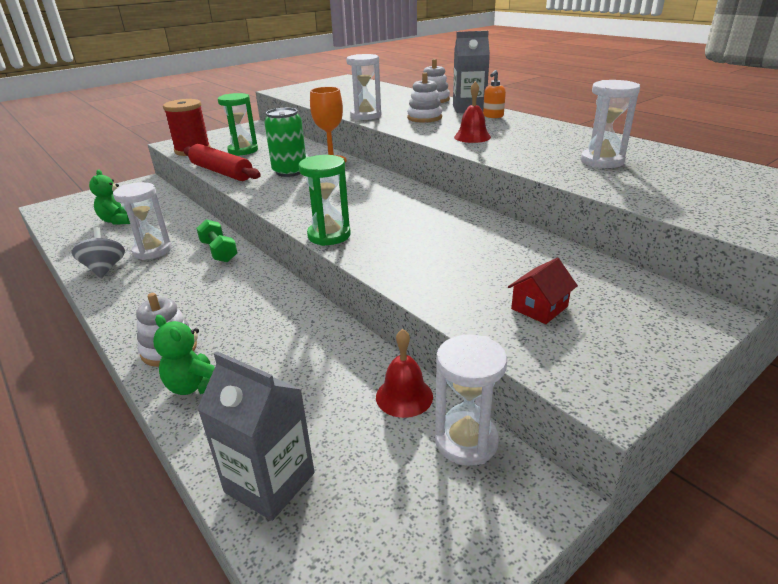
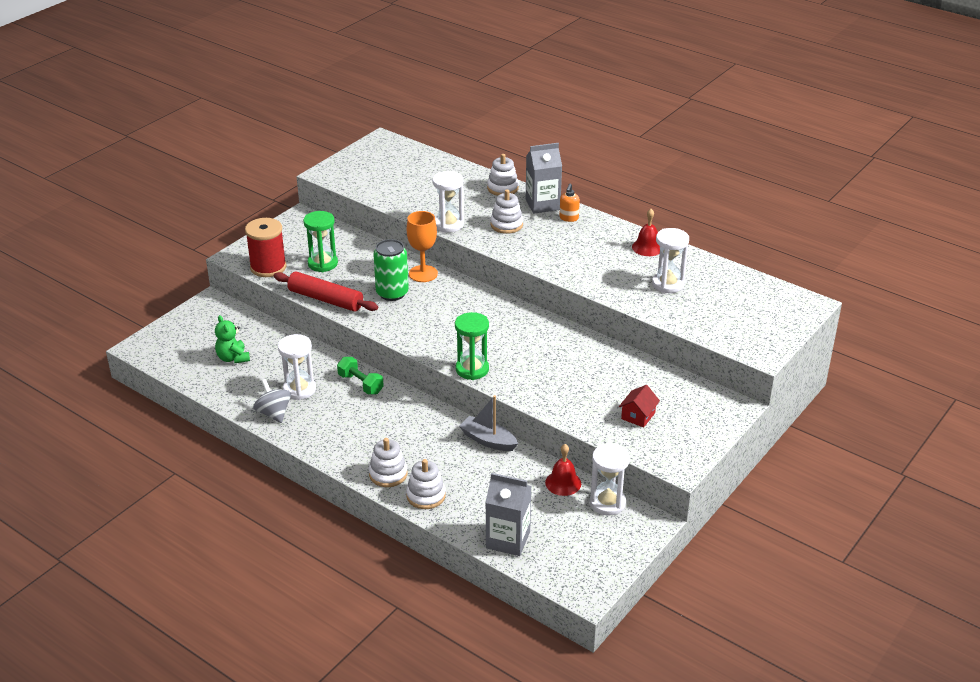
camera: 15 degrees left, 5 degrees up
(195, 386) = (426, 495): green teddy bear -> white stacking toy
(325, 324) = (488, 440): none -> grey boat
(472, 137) = (560, 255): red bell -> red bell (647, 247)

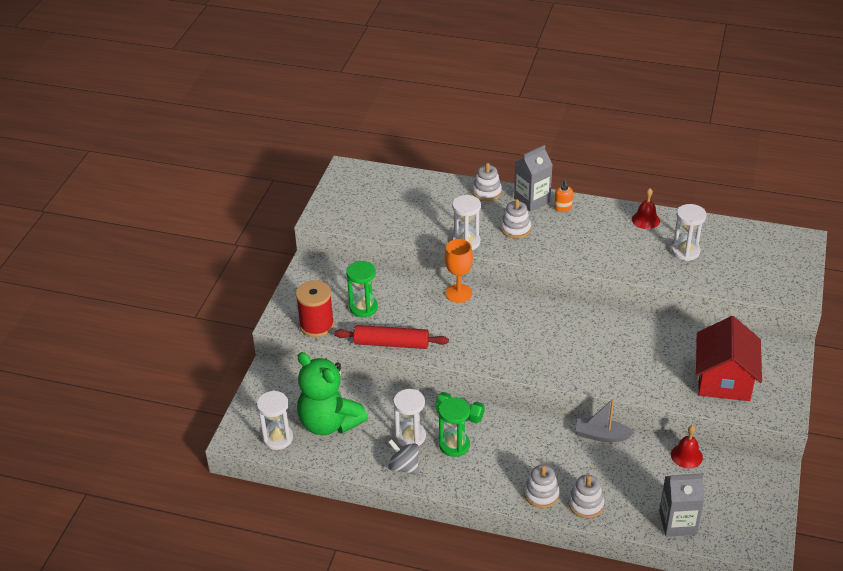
camera: 20 degrees left, 5 degrees up
(233, 358) = (329, 423): green teddy bear -> green teddy bear, size x2.05
(392, 293) = (445, 320): green can -> none
(472, 369) = (564, 376): green hourglass -> green hourglass (454, 445)
(607, 503) = (732, 463): white hourglass -> white hourglass (277, 438)
(638, 416) = (724, 379): red house -> red house, size x2.29

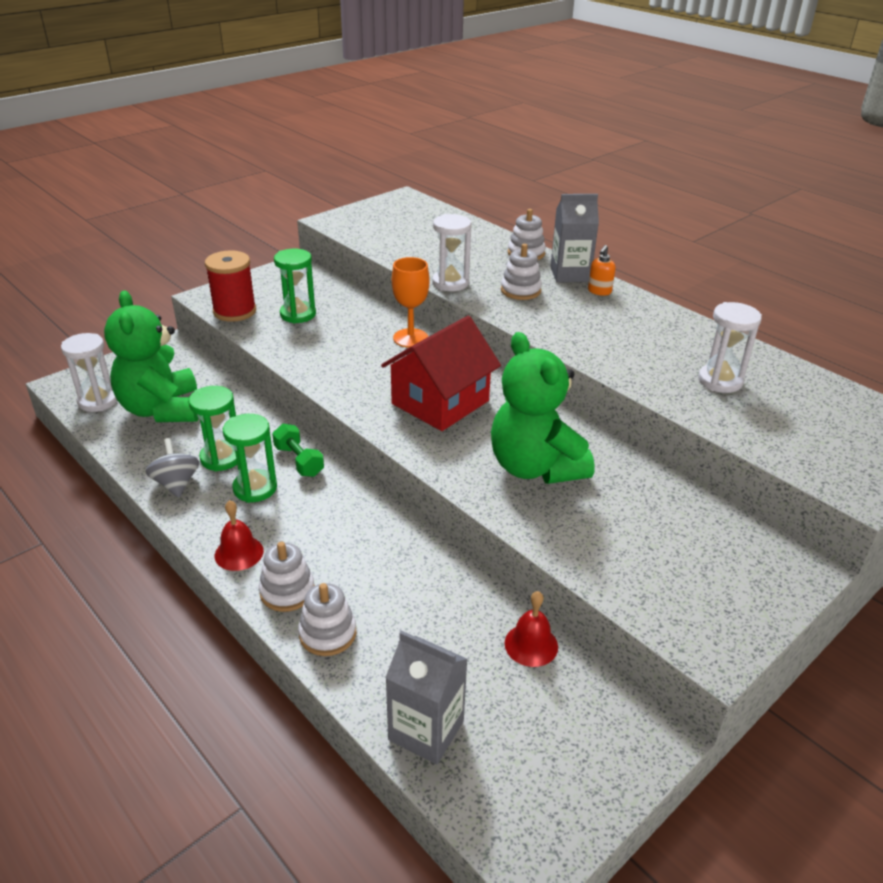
camera: 30 degrees right, 5 degrees down
(391, 343) = (284, 353): red rolling pin -> none
(410, 436) = (221, 458): white hourglass -> green hourglass
(601, 435) = (439, 561): grey boat -> none
(619, 353) = (535, 467): none -> green teddy bear
(645, 220) = (696, 334): red bell -> red bell (239, 553)
(724, 379) = (657, 560): red house -> red house (440, 402)

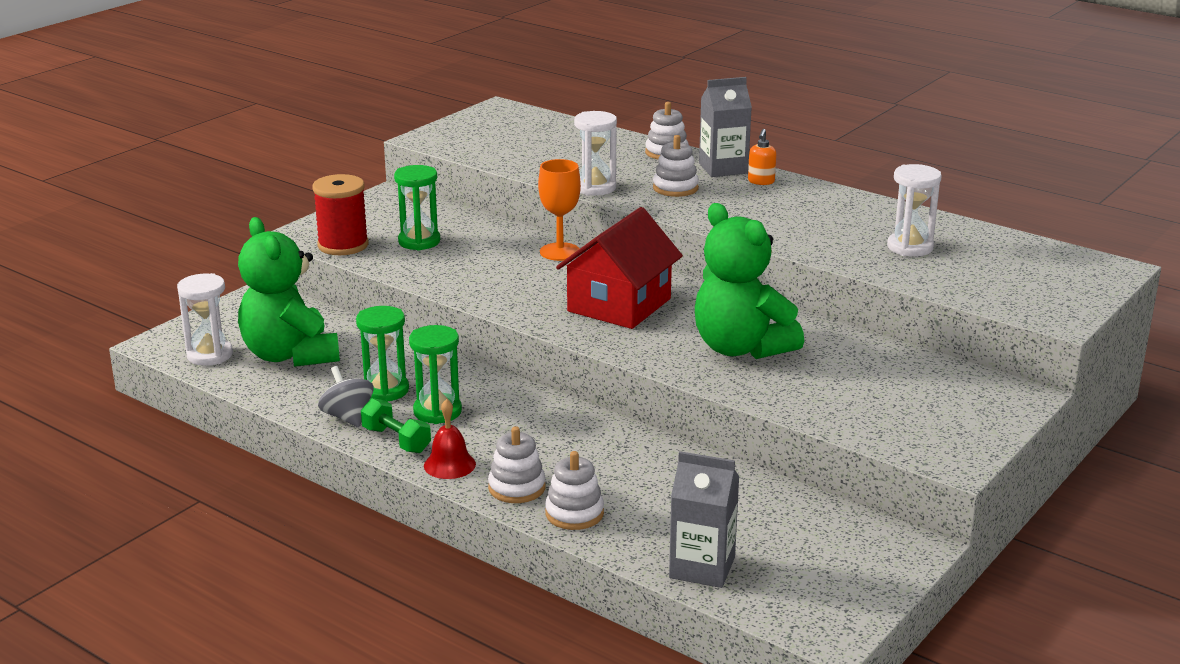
camera: 10 degrees left, 10 degrees down
(299, 461) = (473, 384): green dumbbell -> green dumbbell (396, 440)
(531, 645) = (778, 498): red bell -> none

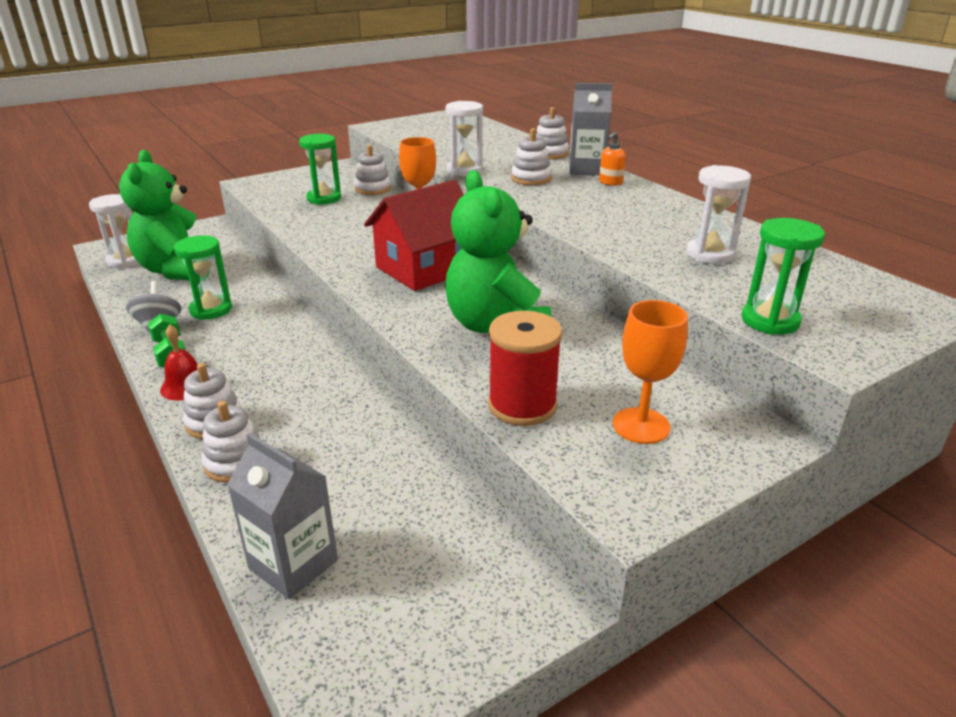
camera: 20 degrees right, 5 degrees up
(343, 245) = (268, 194): red spool -> red spool (522, 406)
(437, 411) = (229, 335): green hourglass -> green hourglass (770, 321)
(463, 221) = (372, 189): none -> white stacking toy
(925, 405) = (641, 426): none -> orange goblet

